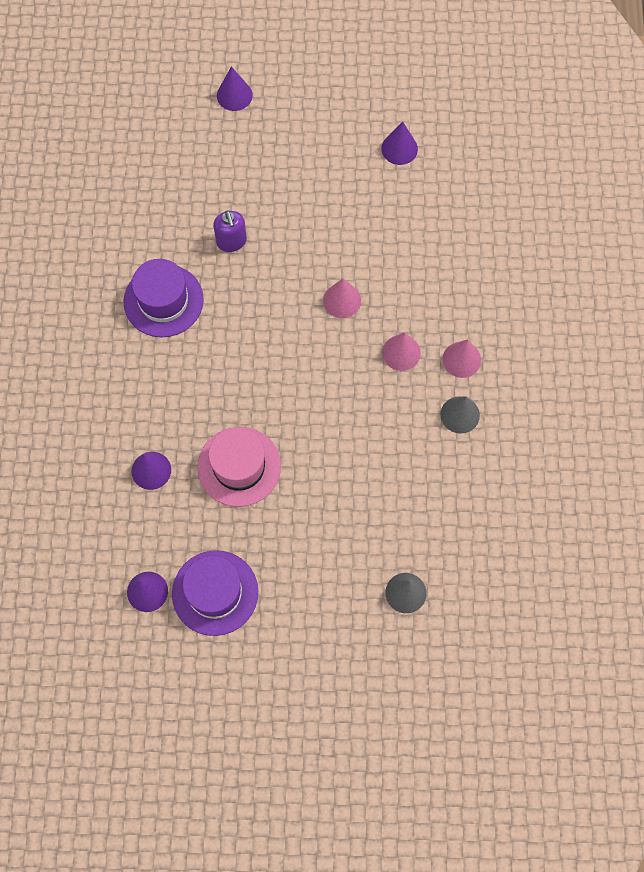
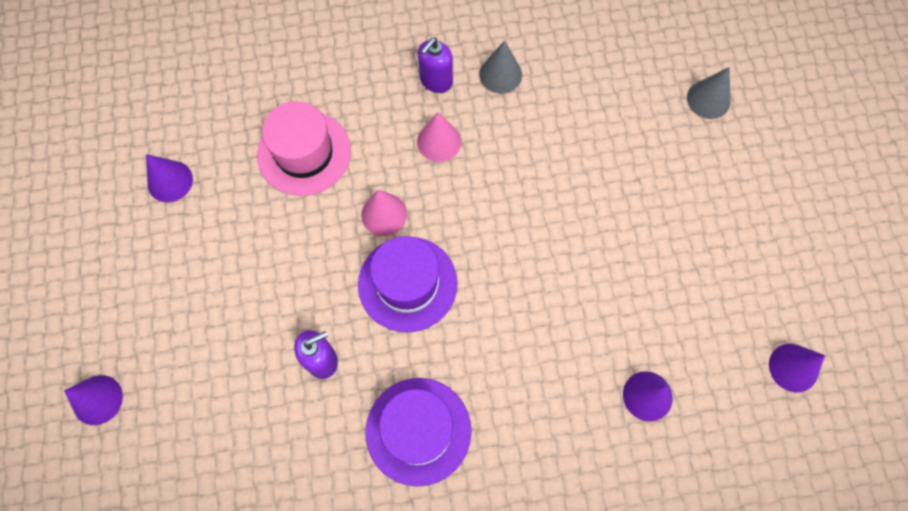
camera: 100 degrees left, 0 degrees up
(215, 593) = (770, 290): purple hat -> purple hat (407, 284)
(239, 466) = (616, 293): pink hat -> pink hat (304, 153)
(461, 359) = (436, 80): pink cone -> purple soap dispenser

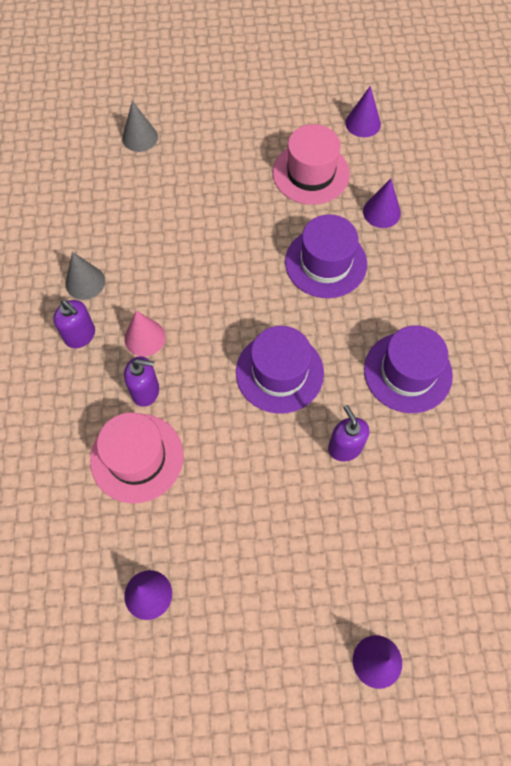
camera: 85 degrees left, 5 degrees down
(376, 151) = (146, 391): none -> purple soap dispenser
(384, 214) = (211, 388): pink cone -> none
(559, 328) = (326, 263): none -> purple hat
(693, 302) = (311, 173): none -> pink hat

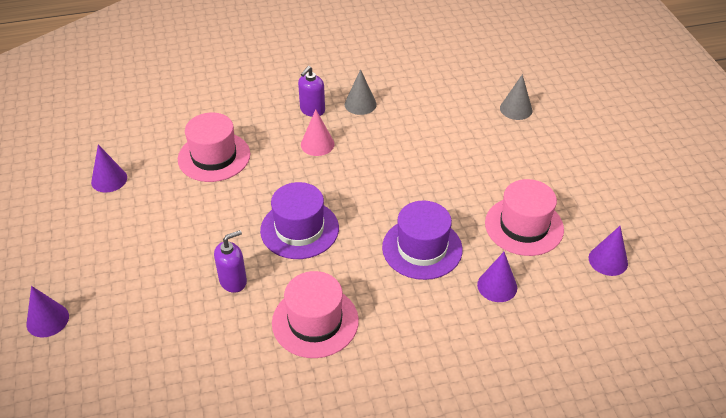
camera: 80 degrees right, 20 degrees down
(146, 391) = (270, 152): purple soap dispenser -> none
(407, 372) = (315, 321): purple hat -> pink hat

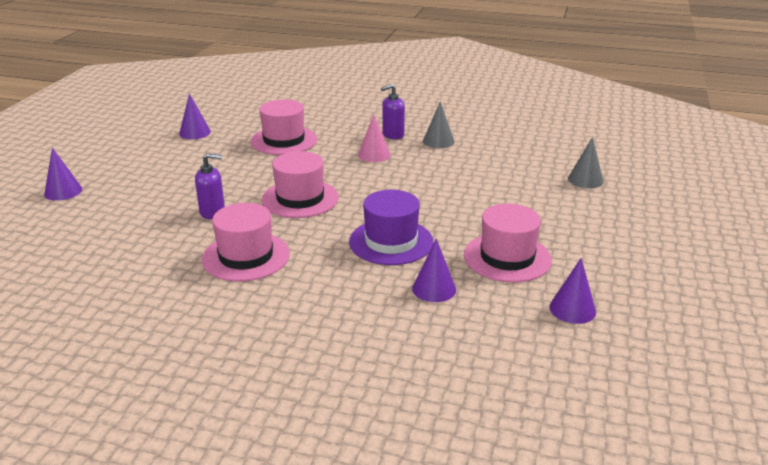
camera: 30 degrees right, 15 degrees down
(299, 229) = (300, 199): purple hat -> pink hat

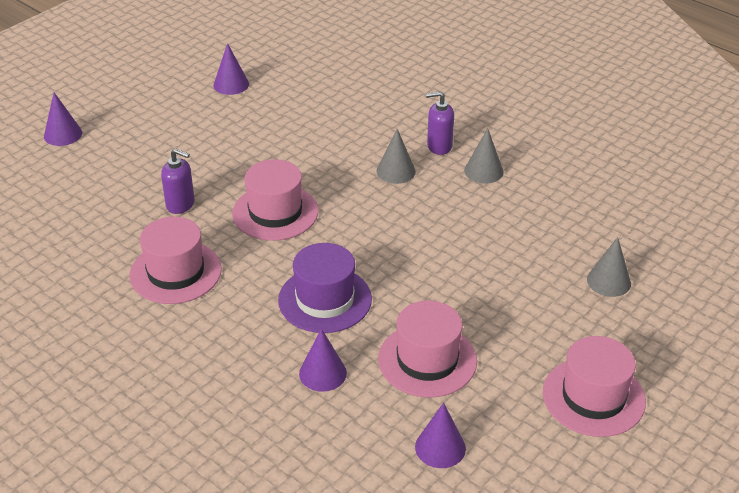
camera: 25 degrees right, 10 degrees up
(284, 140) = (314, 122): pink hat -> pink hat (593, 397)
(374, 155) = (396, 171): pink cone -> grey cone

